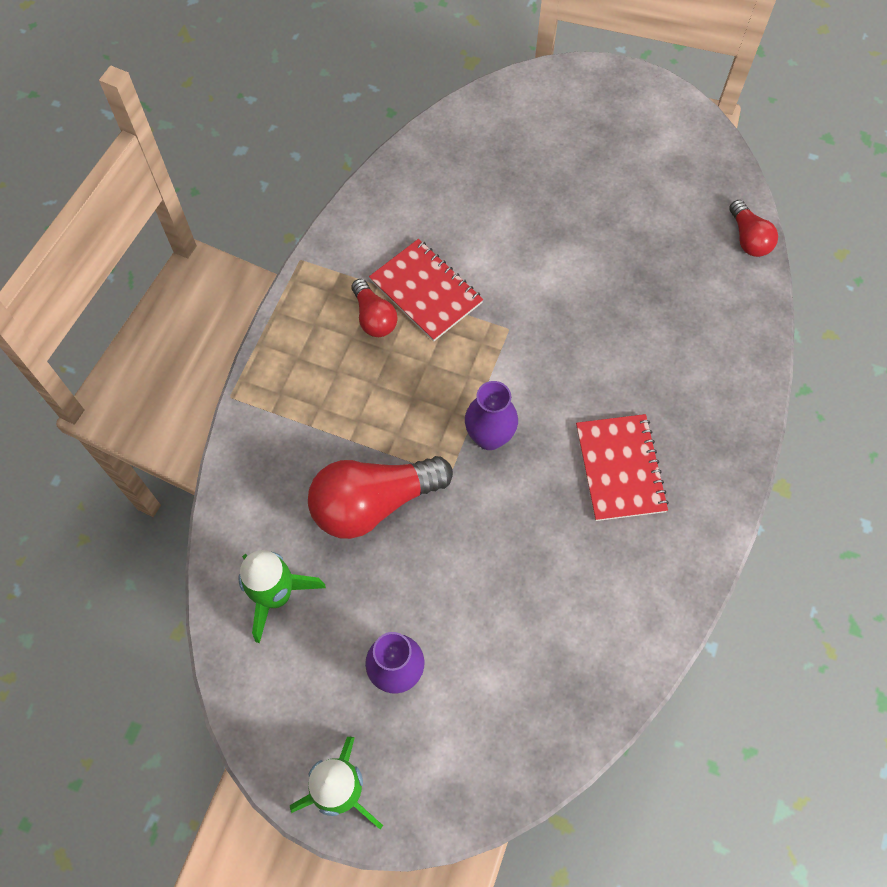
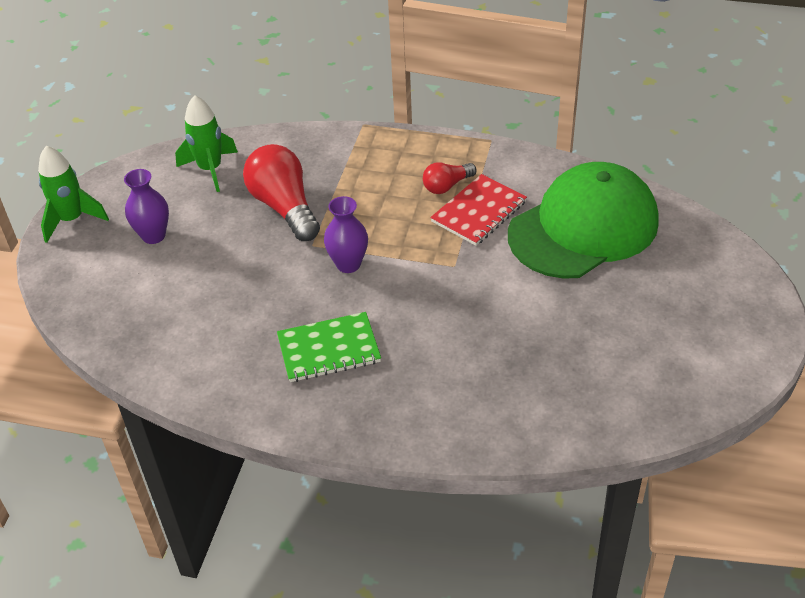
camera: 85 degrees right, 20 degrees down
(470, 198) = (583, 227): none -> green cap
(620, 468) = (329, 349): red notebook -> green notebook
(748, 238) = (603, 434): red light bulb -> none

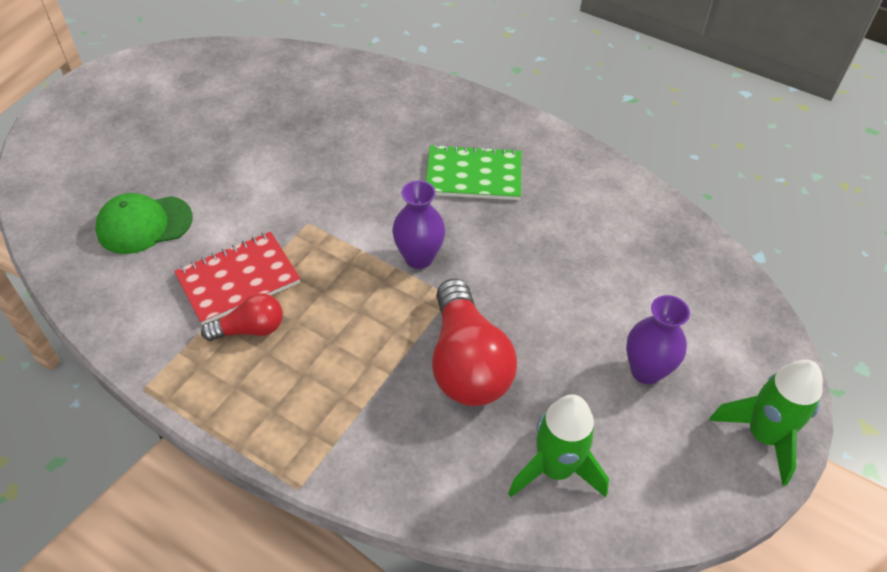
camera: 165 degrees left, 5 degrees up
(583, 227) = (144, 224): green cap -> green cap, size x0.50

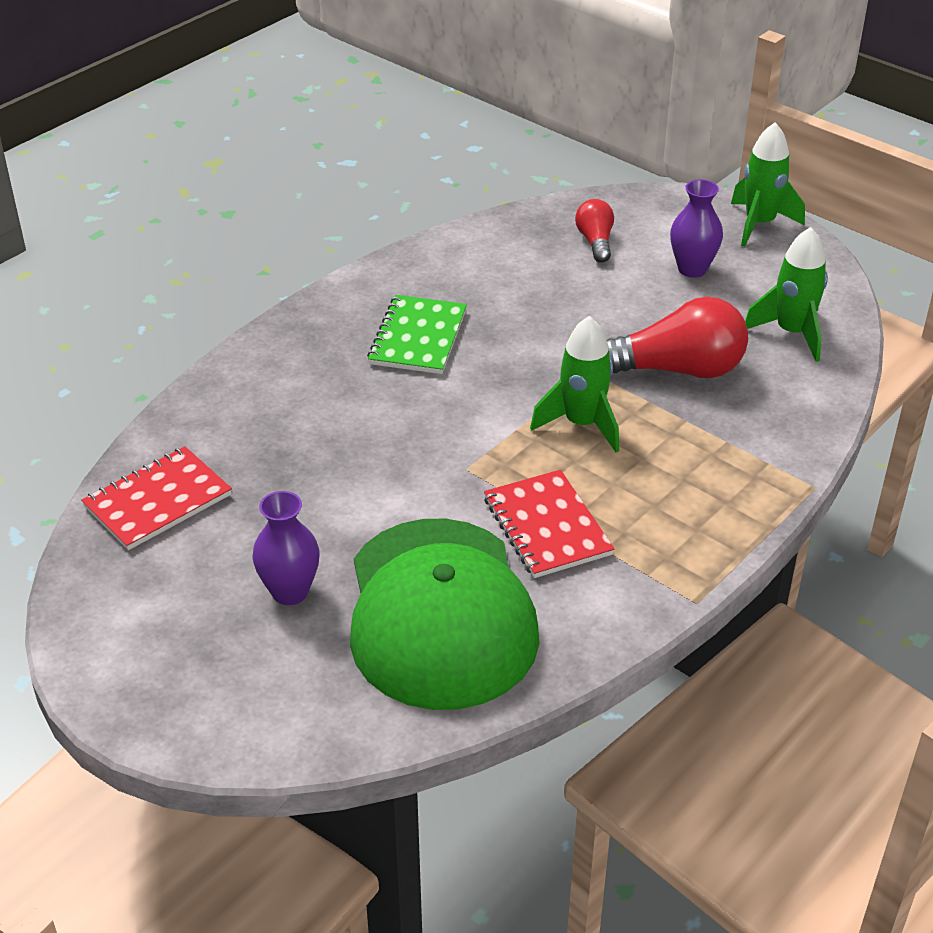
camera: 80 degrees left, 10 degrees down
(144, 224) = (440, 613): green cap -> green cap, size x2.01
(250, 329) = (621, 517): red light bulb -> red light bulb (595, 241)
(263, 71) = (157, 501): none -> red notebook
(373, 293) = (582, 424): none -> green rocket
(419, 258) = (536, 388): purple vase -> purple vase (290, 592)

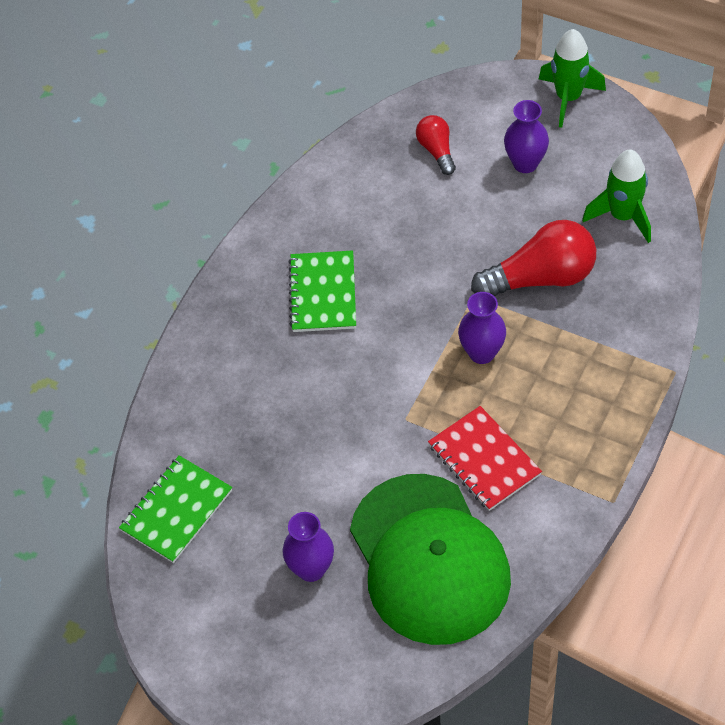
camera: 10 degrees left, 15 degrees up
(157, 501) = (176, 510): red notebook -> green notebook
(582, 424) = (482, 353): green rocket -> purple vase

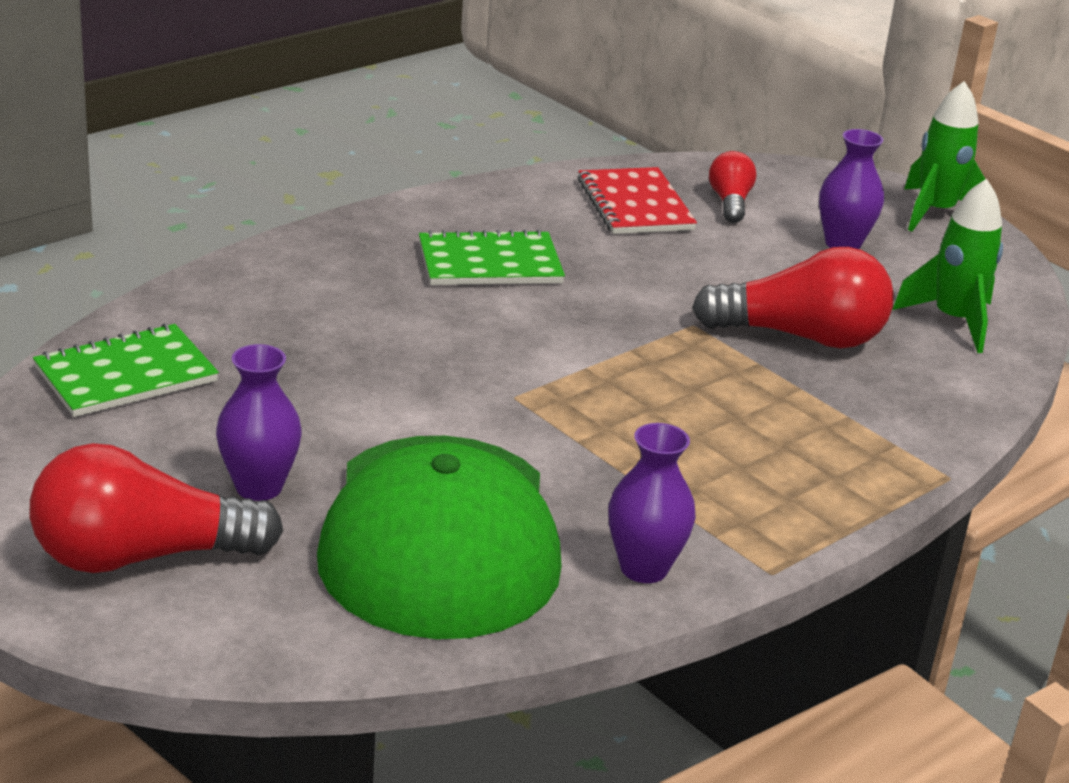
camera: 15 degrees right, 25 degrees down
(284, 654) = (141, 556): none -> red light bulb
(323, 293) = (490, 263): green notebook -> green notebook turned 60 degrees clockwise
(482, 353) = (669, 373): purple vase -> purple vase (644, 568)
(484, 460) = (599, 468): red notebook -> red notebook (634, 205)

